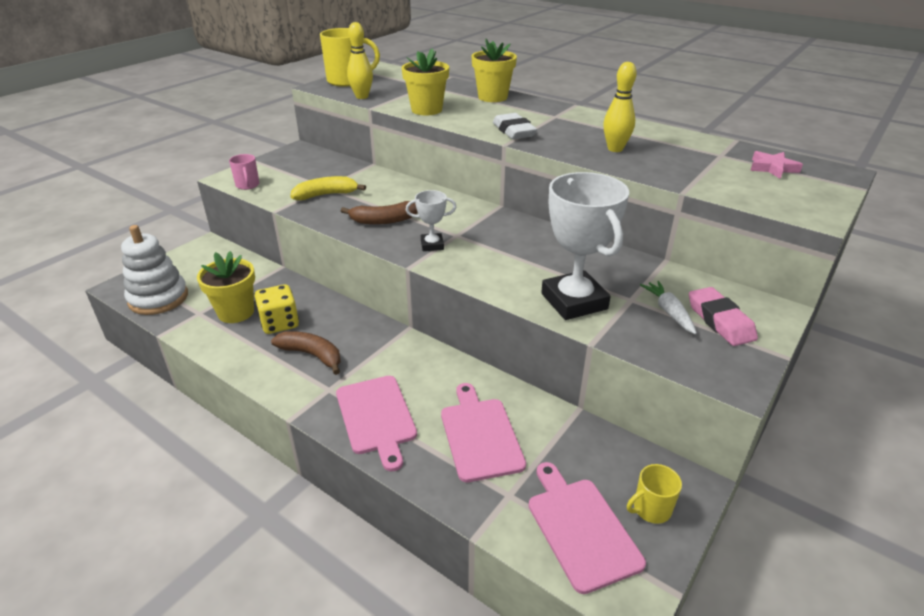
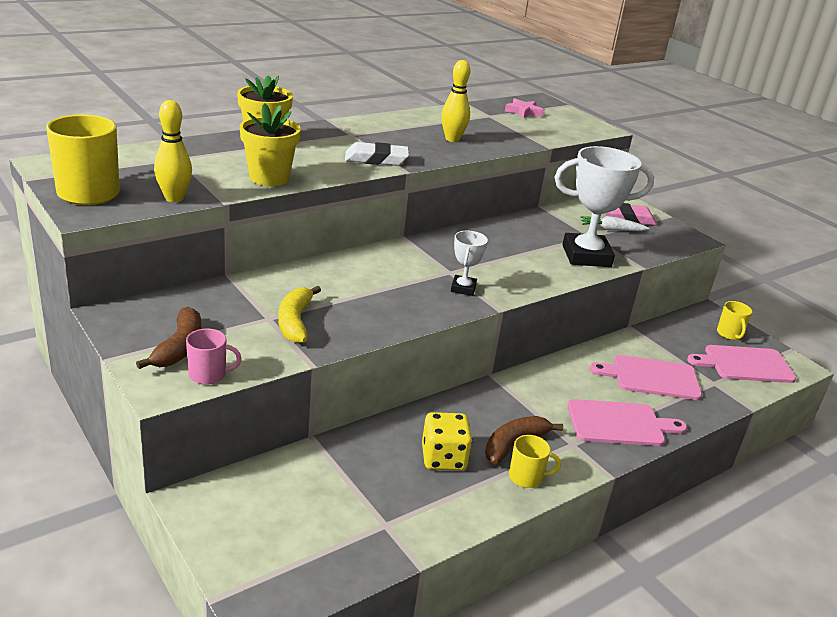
camera: 75 degrees left, 5 degrees down
(158, 298) = (324, 563): white stacking toy -> none
(236, 312) = (402, 490): yellow flower pot -> none
(270, 368) = (526, 477): none -> yellow mug
(384, 220) = (392, 301): brown banana -> brown banana (179, 347)

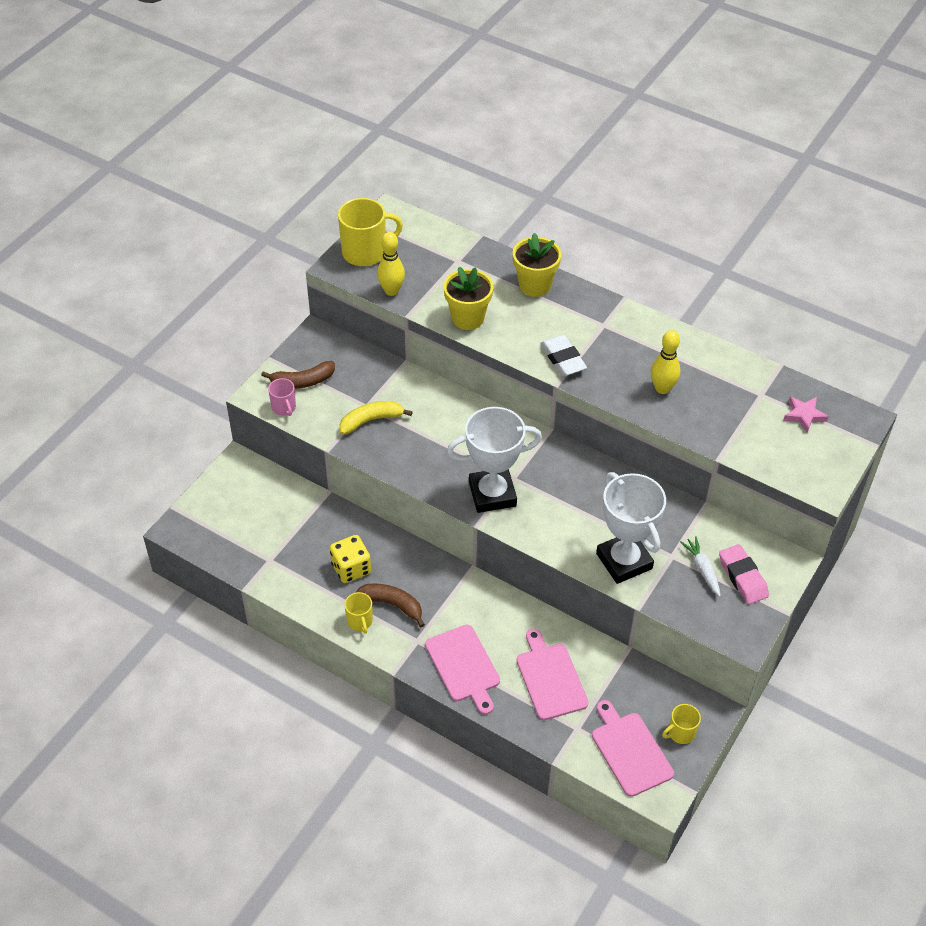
camera: 70 degrees right, 20 degrees up
(463, 288) = (492, 494): white trophy -> white trophy, size x2.03

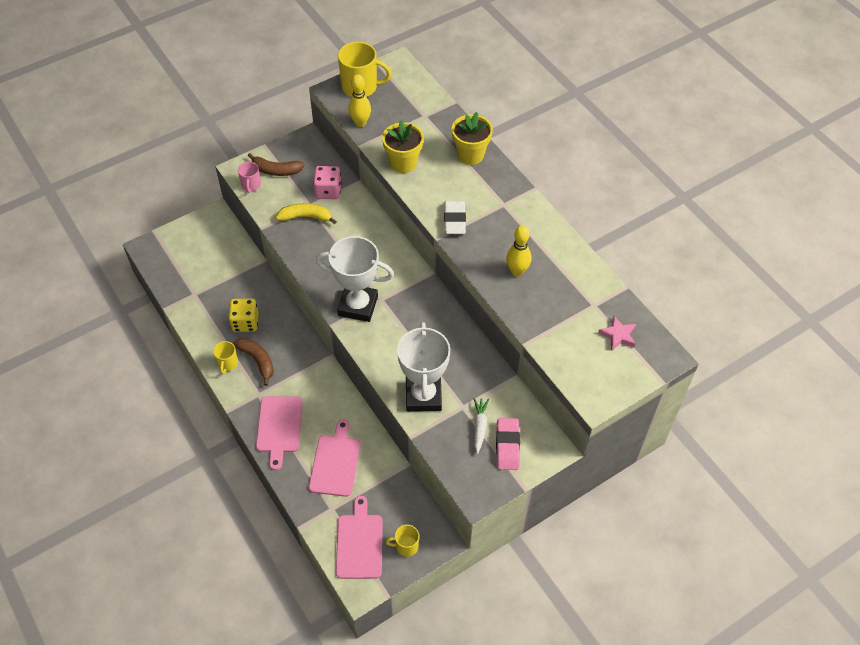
camera: 25 degrees right, 5 degrees up
(378, 383) = (328, 191): none -> pink dice

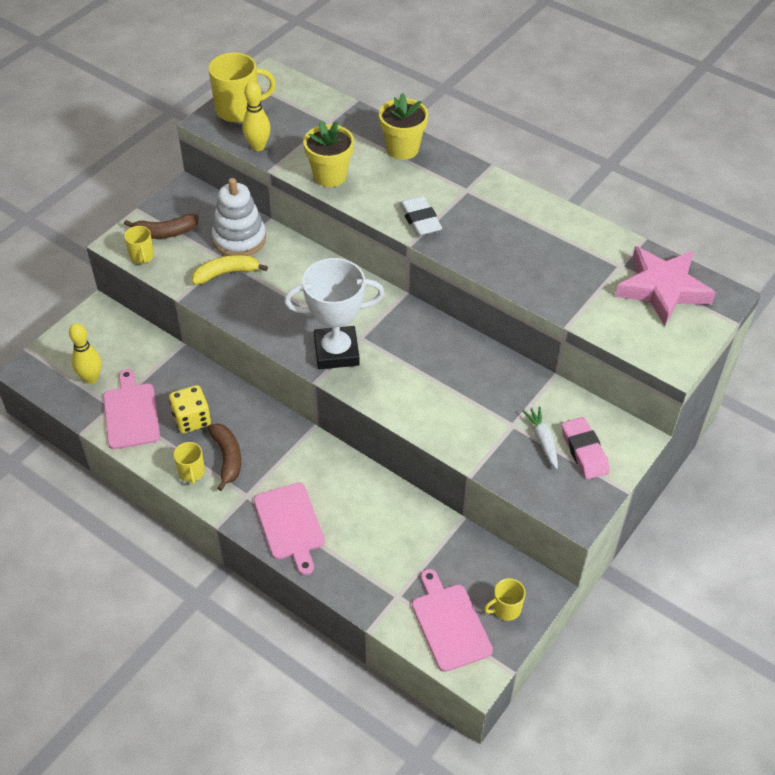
camera: 20 degrees left, 5 degrees down
(251, 185) = (142, 256): pink mug -> yellow mug
(257, 361) = (227, 458): brown banana -> brown banana turned 45 degrees clockwise
(328, 191) = (239, 239): pink dice -> white stacking toy
(335, 462) = (377, 542): pink cutting board -> pink cutting board (131, 413)
(423, 396) = (462, 427): white trophy -> none
(517, 271) = (518, 254): yellow bowling pin -> yellow bowling pin (91, 378)
(618, 335) = (662, 289): pink star -> pink star, size x2.08

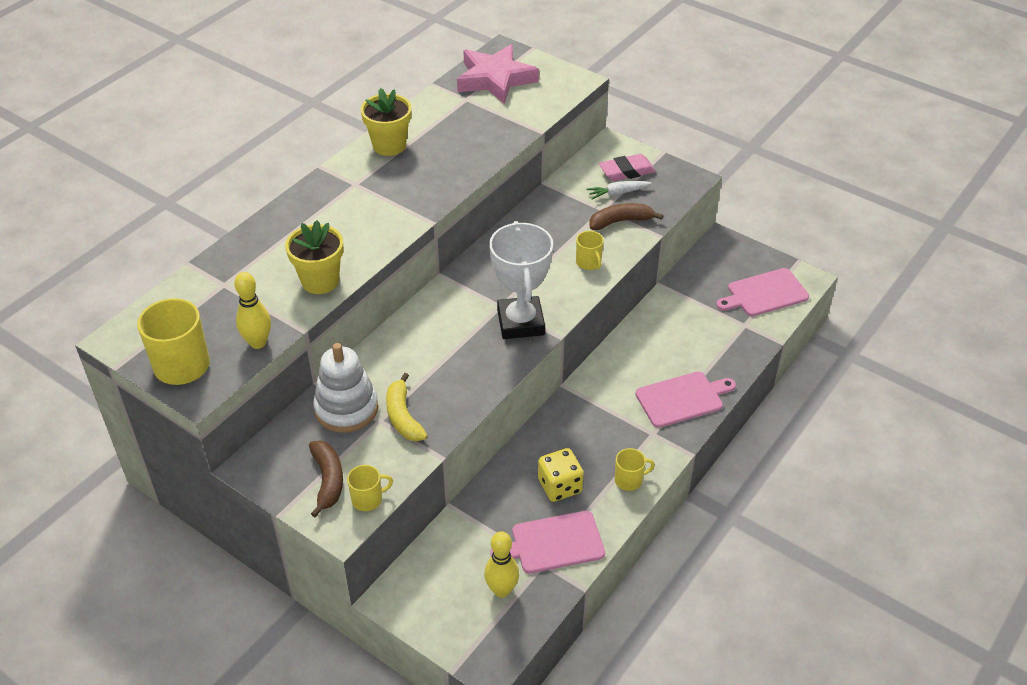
camera: 90 degrees left, 5 degrees down
(227, 458) = (608, 452): brown banana -> brown banana (620, 221)
(402, 149) = (283, 227): yellow flower pot -> yellow flower pot (389, 145)
(420, 220) = (397, 215): white eraser -> none
(505, 609) = (744, 261): yellow mug -> yellow mug (589, 263)

